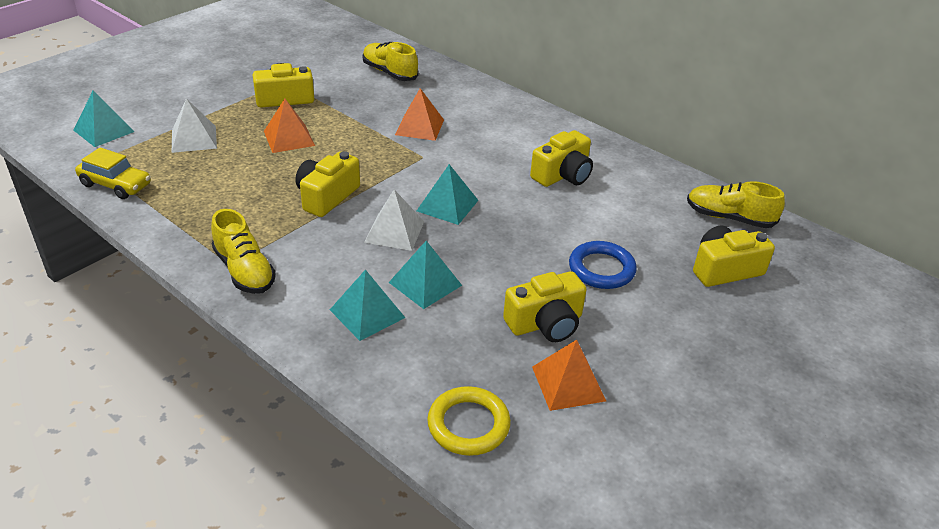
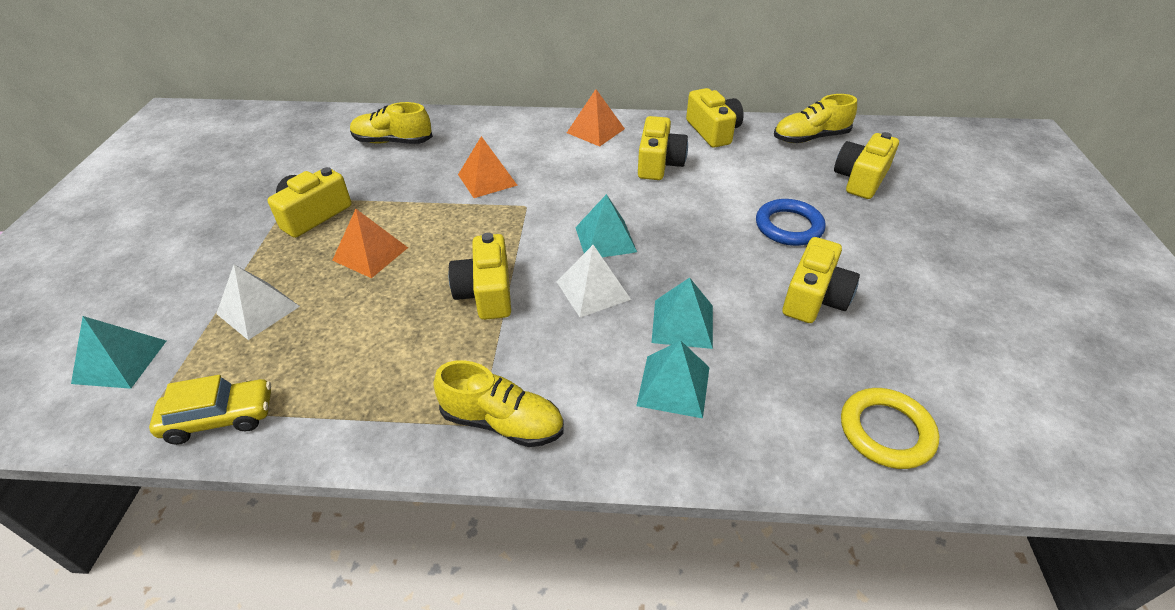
camera: 35 degrees left, 5 degrees up
(568, 383) = (897, 339): orange pyramid -> orange pyramid (595, 130)
(645, 173) = (713, 131): none -> yellow camera

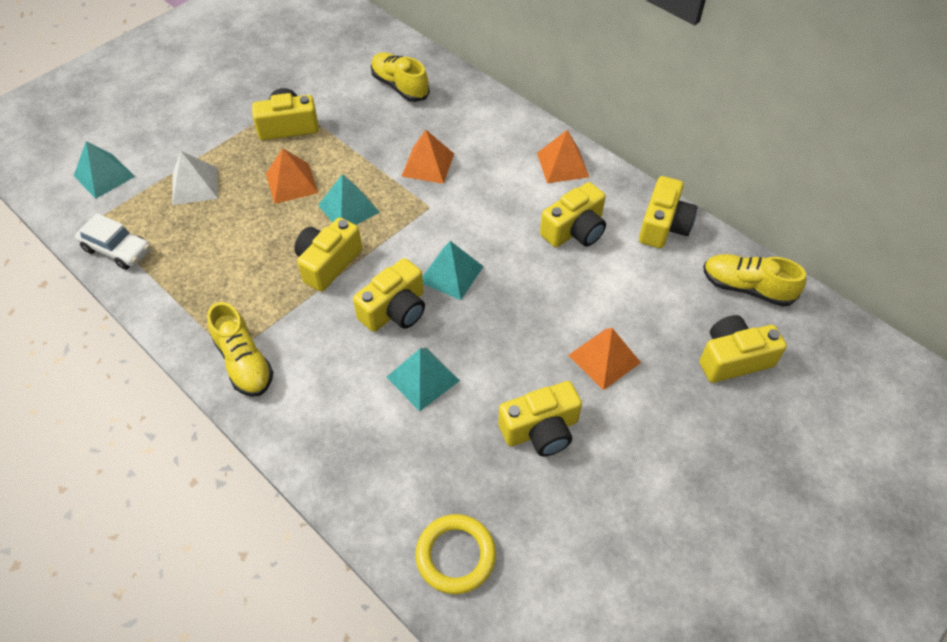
camera: 40 degrees right, 10 degrees up
(220, 418) = (117, 250): yellow car -> white car
(593, 290) = (395, 310): white pyramid -> yellow camera
(674, 386) = (363, 417): turquoise pyramid -> turquoise pyramid (348, 208)
(788, 226) = (604, 359): blue ring -> orange pyramid

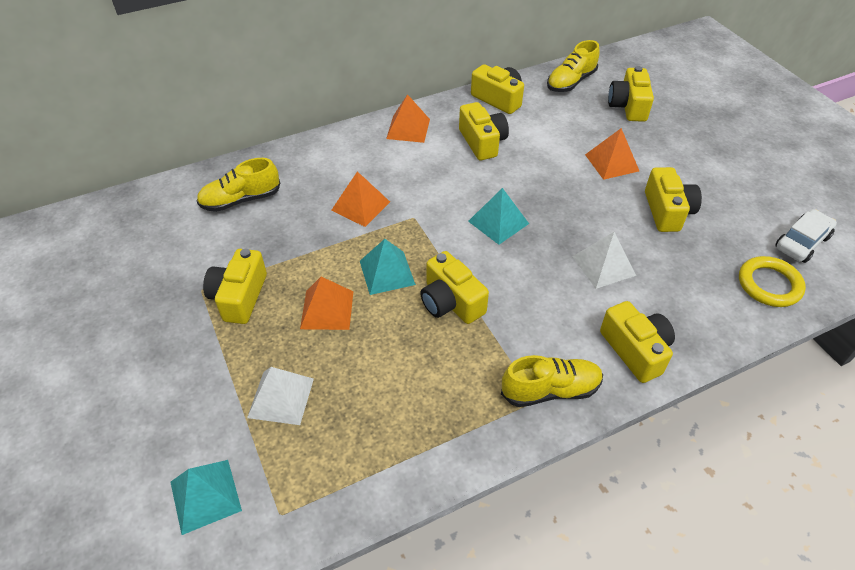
camera: 70 degrees left, 5 degrees down
(117, 250) = (344, 492): white car -> white car (801, 242)
(395, 310) = (525, 267): yellow camera -> yellow camera (635, 350)
(422, 378) = (603, 266): turquoise pyramid -> white pyramid

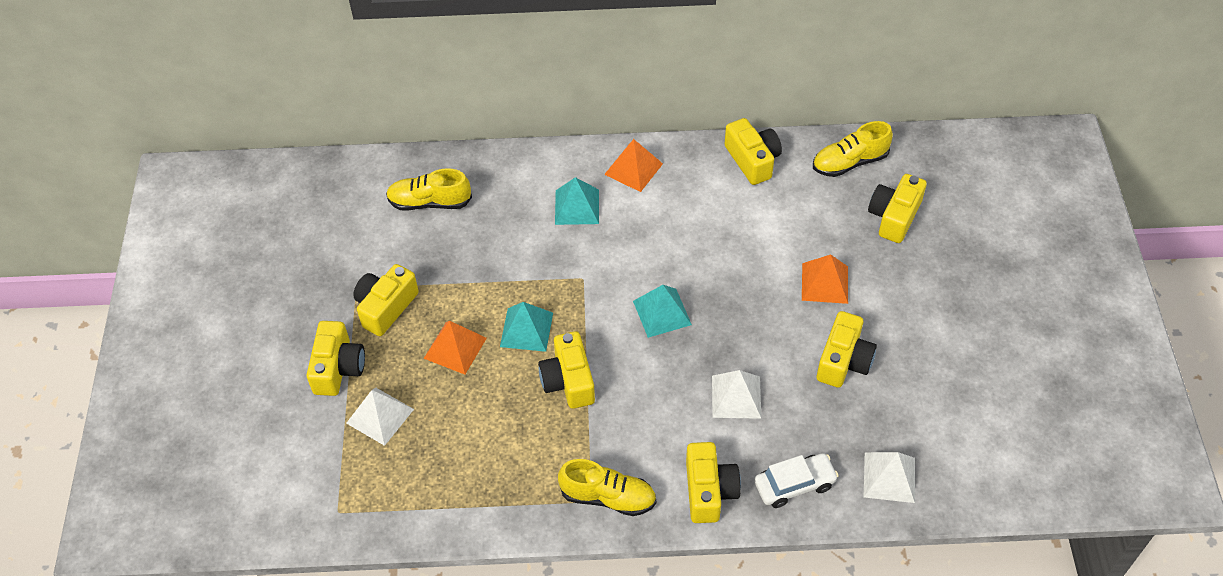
camera: 25 degrees right, 5 degrees up
(205, 496) = (289, 475): turquoise pyramid -> turquoise pyramid (577, 207)
(361, 206) = (538, 247): orange pyramid -> none
(482, 142) = (702, 211): yellow camera -> yellow camera (338, 368)
(769, 284) = (889, 477): yellow ring -> white pyramid
(801, 242) = (961, 446): white car -> white car (794, 484)

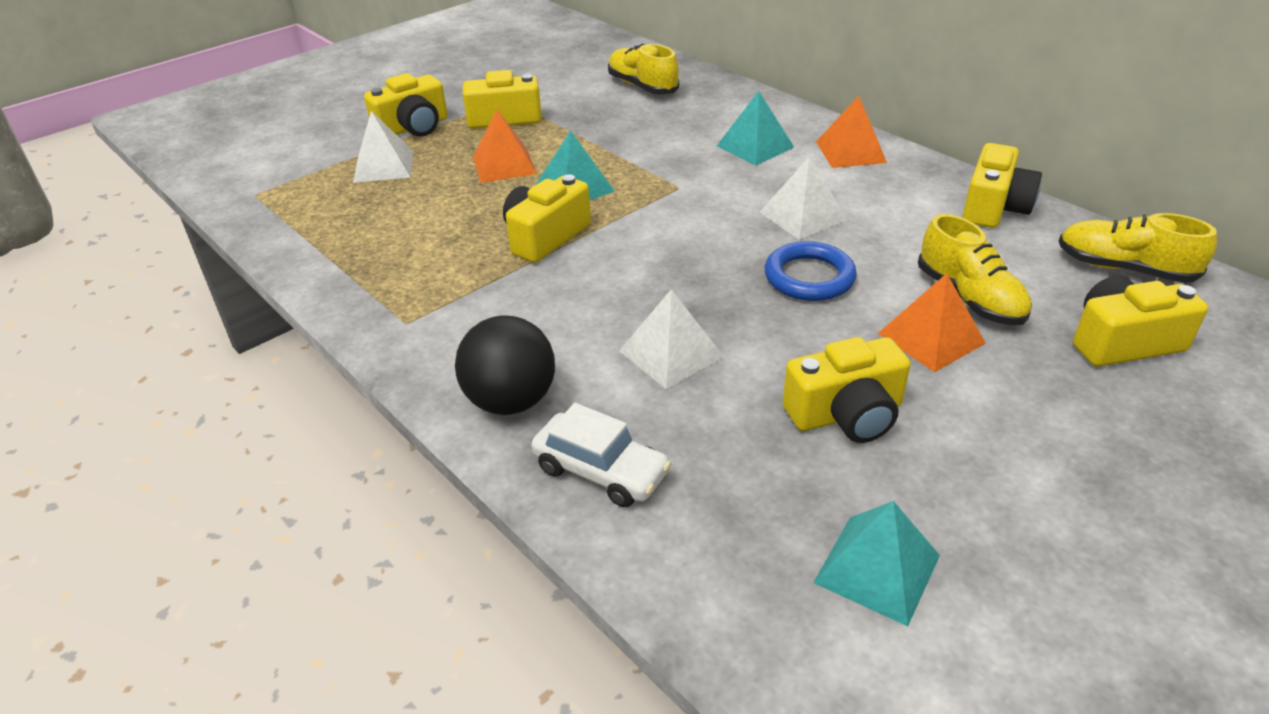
camera: 50 degrees right, 15 degrees down
(608, 497) = (423, 331): yellow shoe -> yellow shoe (969, 298)
(662, 312) = (709, 249): turquoise pyramid -> turquoise pyramid (877, 569)
(709, 491) = (510, 401): yellow camera -> black ball
(731, 290) = (809, 277): none -> blue ring
(889, 477) = (723, 564): white pyramid -> white pyramid (802, 216)

